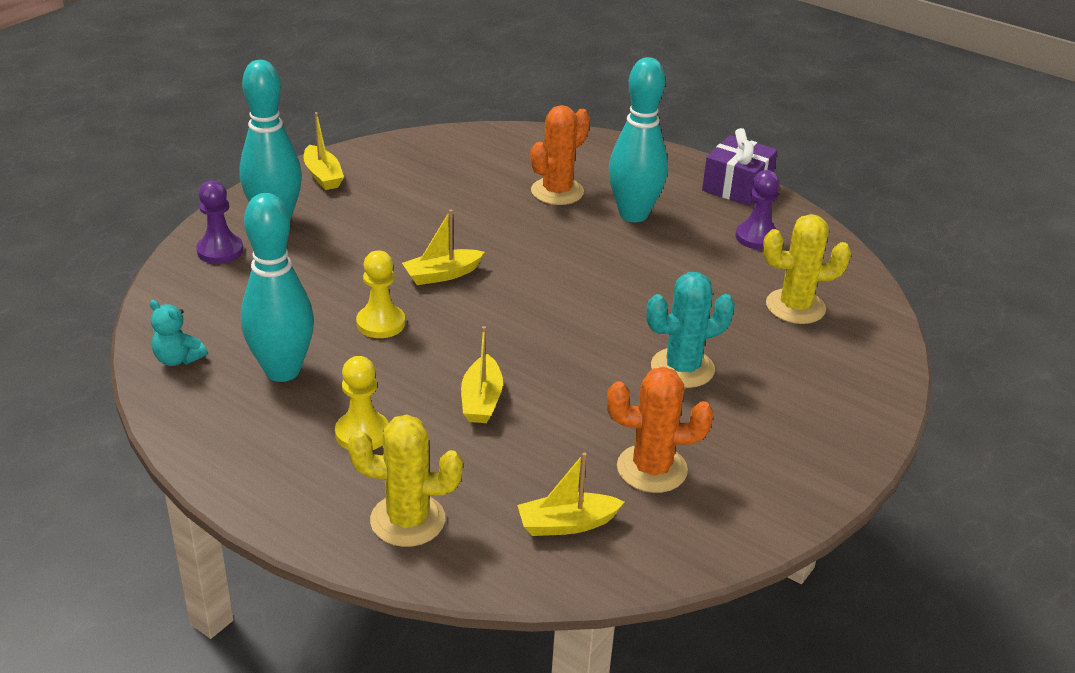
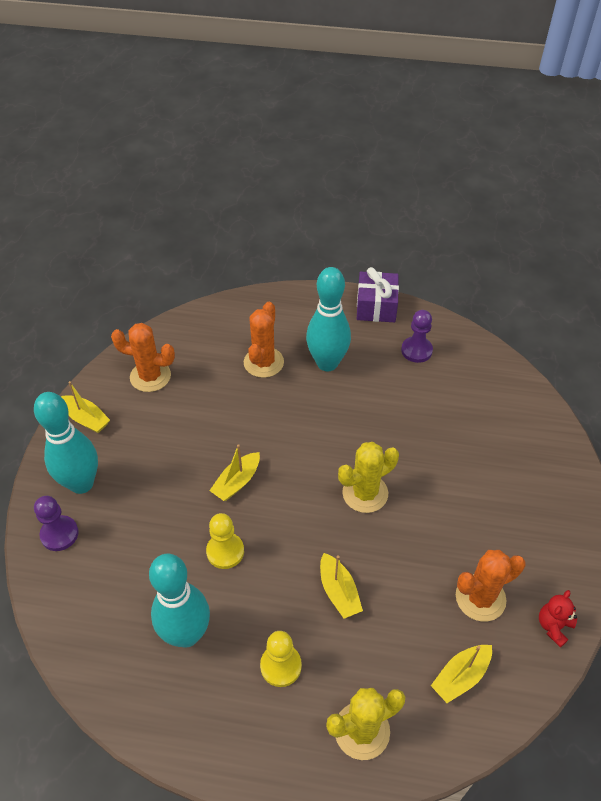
camera: 25 degrees left, 15 degrees up
(178, 359) = (102, 662): turquoise teddy bear -> none
(419, 165) = (150, 376): none -> orange cactus
(682, 368) = (444, 496): turquoise cactus -> none
(727, 528) = (553, 626): none -> red teddy bear
(795, 307) = (476, 405): yellow cactus -> yellow cactus (365, 493)

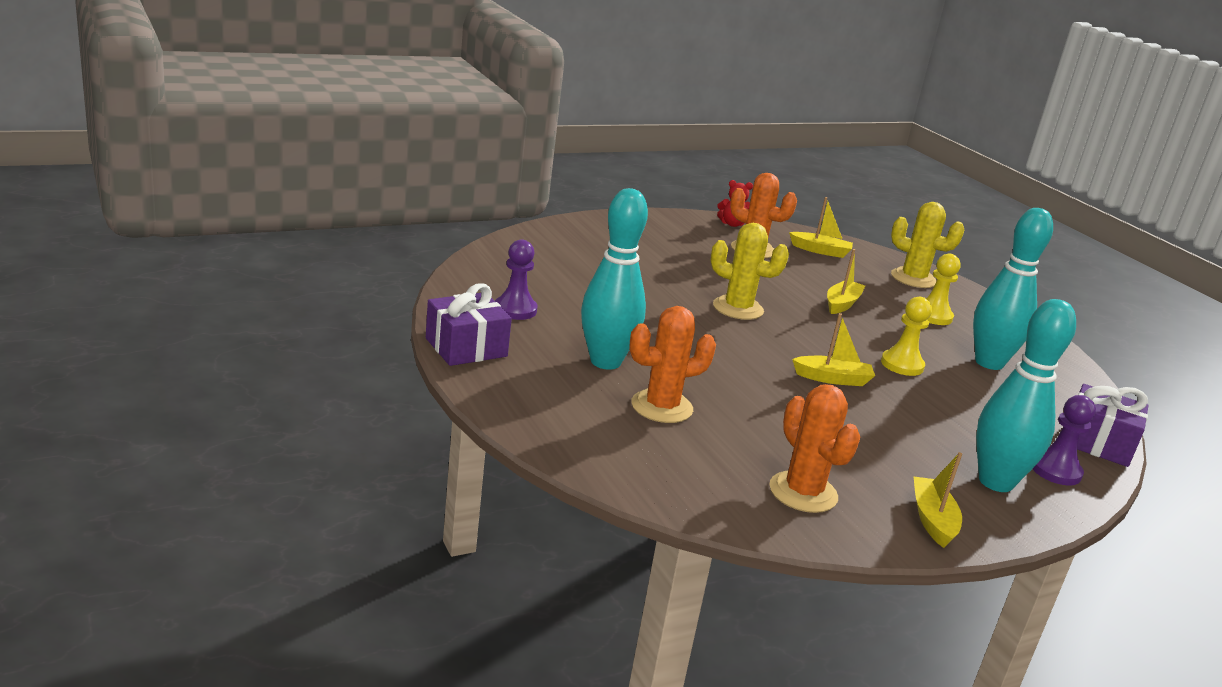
camera: 130 degrees left, 25 degrees down
(54, 603) = (1097, 443): none -> purple gift

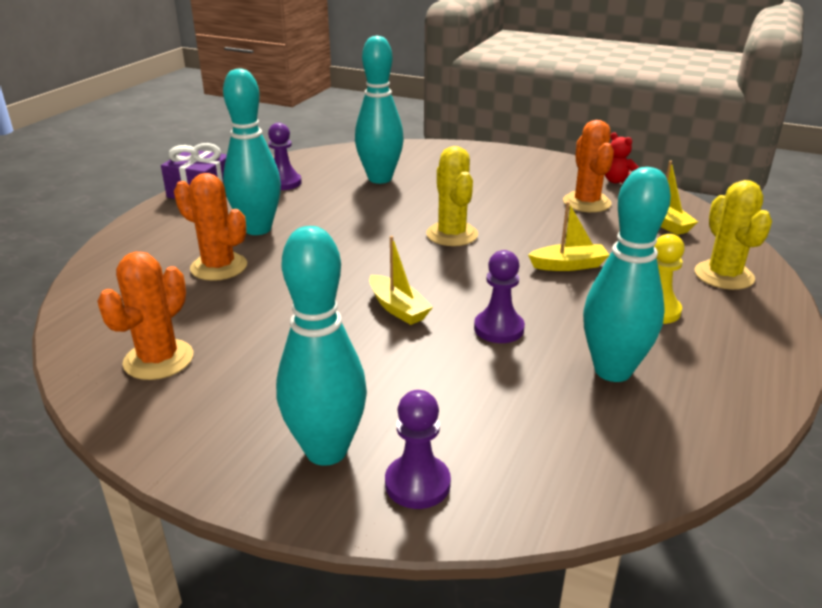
camera: 55 degrees right, 5 degrees up
(581, 277) = (380, 179): none -> turquoise bowling pin
(902, 365) = (499, 328): yellow pawn -> purple pawn
(932, 520) = (192, 435): yellow boat -> none
(1097, 443) = (548, 497): purple gift -> none

